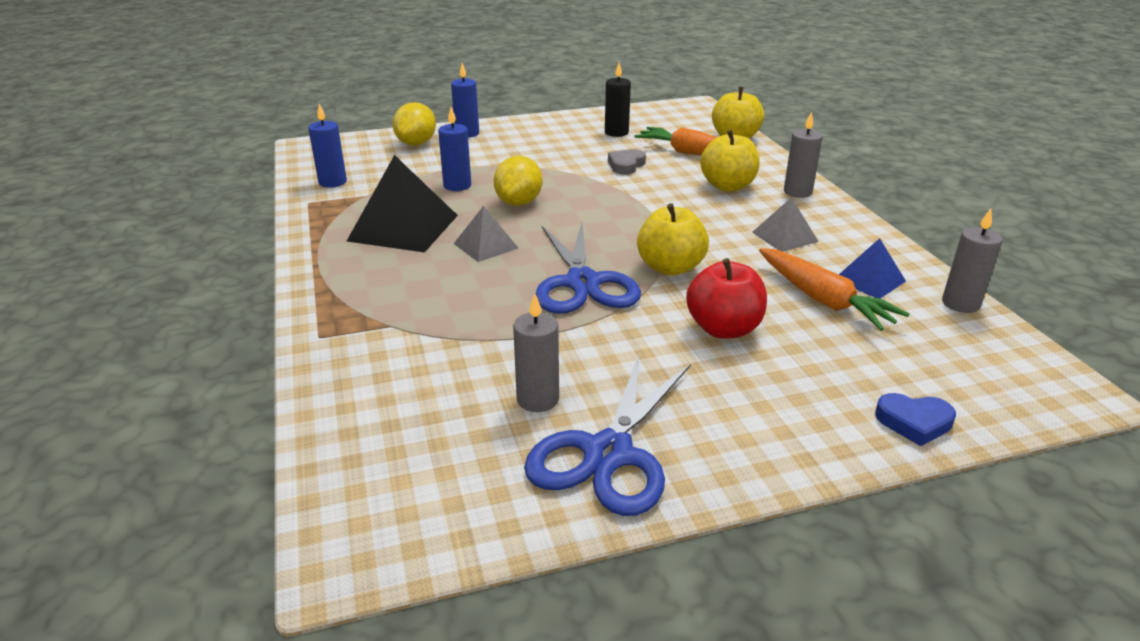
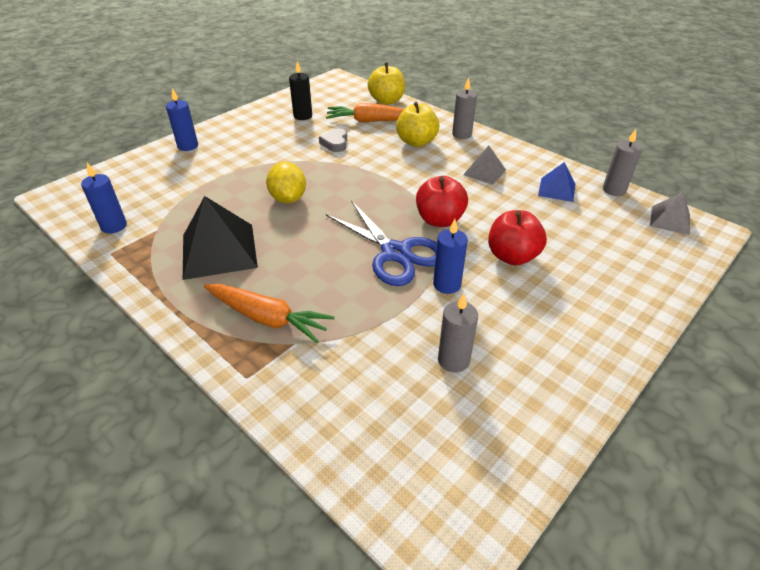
camera: 30 degrees left, 10 degrees up
(416, 143) = (153, 167): yellow lemon -> none
(457, 186) = (226, 198): blue candle -> blue candle (447, 284)
(486, 245) = (299, 245): grey pyramid -> grey pyramid (670, 220)
(608, 453) = (532, 381): blue scissors -> none
(670, 267) = (439, 220): yellow apple -> red apple
(823, 300) = (546, 213): orange carrot -> orange carrot (268, 318)
(914, 422) = (661, 282): blue heart -> none

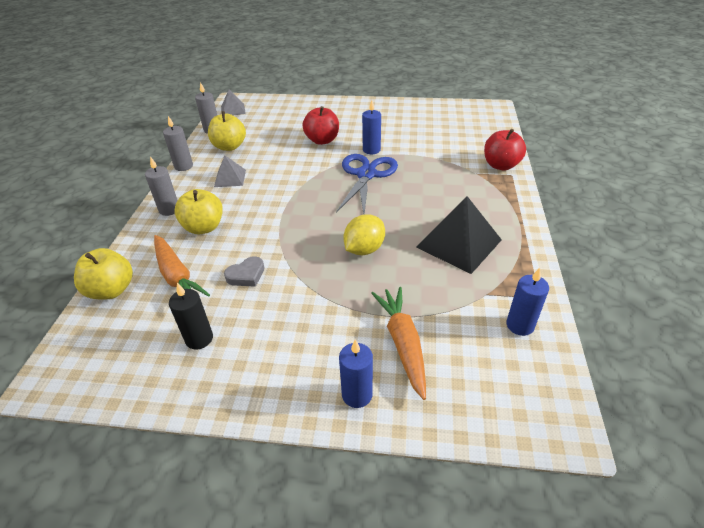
camera: 125 degrees left, 0 degrees up
(268, 318) = (474, 189): orange carrot -> orange carrot (402, 343)
(439, 220) = (313, 173): red apple -> red apple (501, 165)
(453, 360) = (418, 131): grey candle -> grey candle (183, 166)
(556, 189) = (229, 146): blue pyramid -> yellow apple

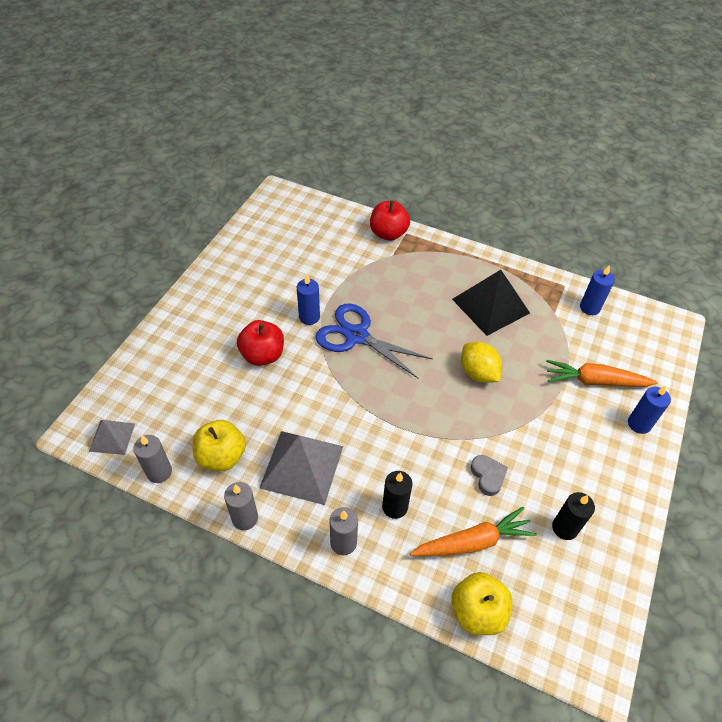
camera: 75 degrees left, 10 degrees up
(204, 227) = (395, 507): yellow apple -> black candle
(230, 178) = (302, 466): grey pyramid -> grey pyramid, size x1.81

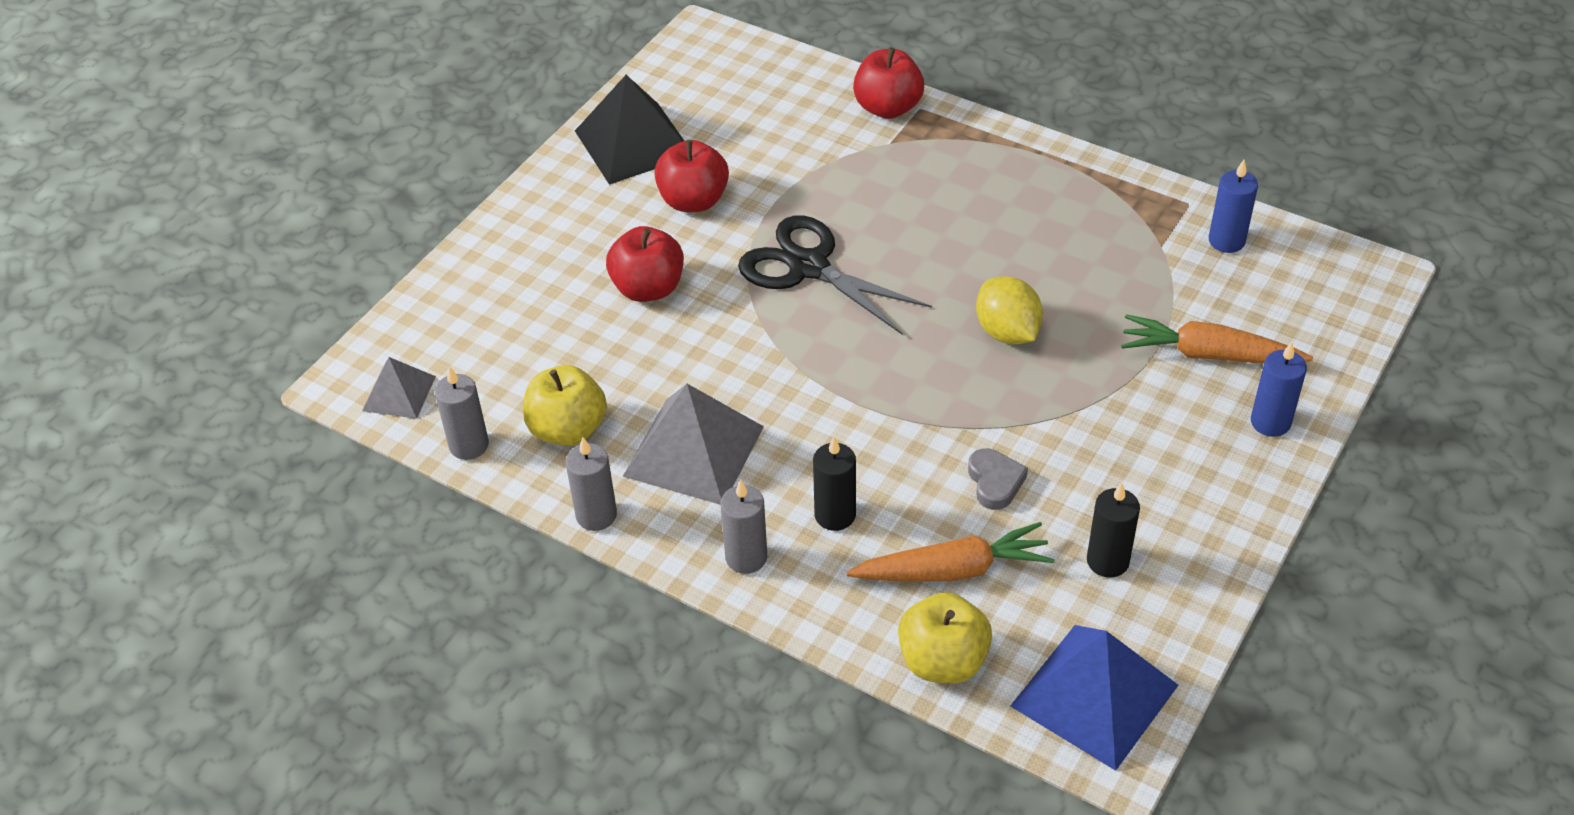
camera: 10 degrees right, 5 degrees down
(284, 296) = (693, 201): none -> red apple
(309, 317) = (732, 235): blue candle -> none
(356, 336) = (808, 266): blue scissors -> black scissors
(490, 306) = (1049, 230): black pyramid -> black pyramid (634, 142)
(575, 629) = (1094, 695): none -> blue pyramid

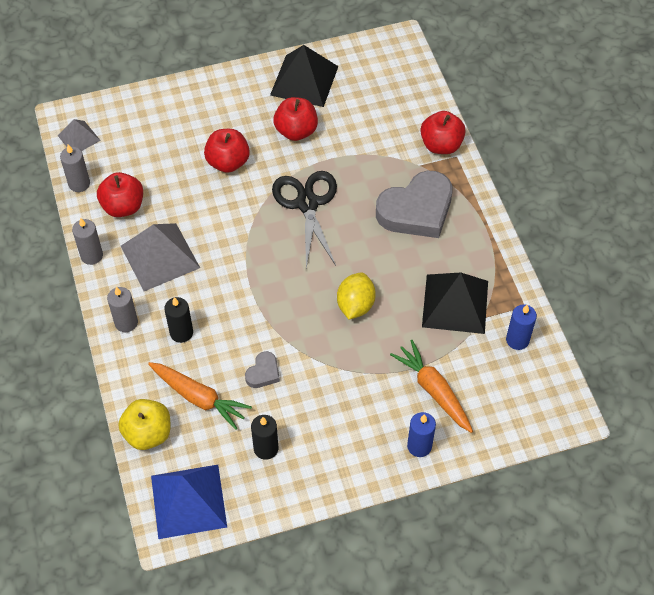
camera: 40 degrees right, 10 degrees up
(568, 429) = (123, 206): yellow apple -> red apple
(947, 189) = (416, 210): none -> grey heart
(1114, 252) = (455, 304): none -> black pyramid

